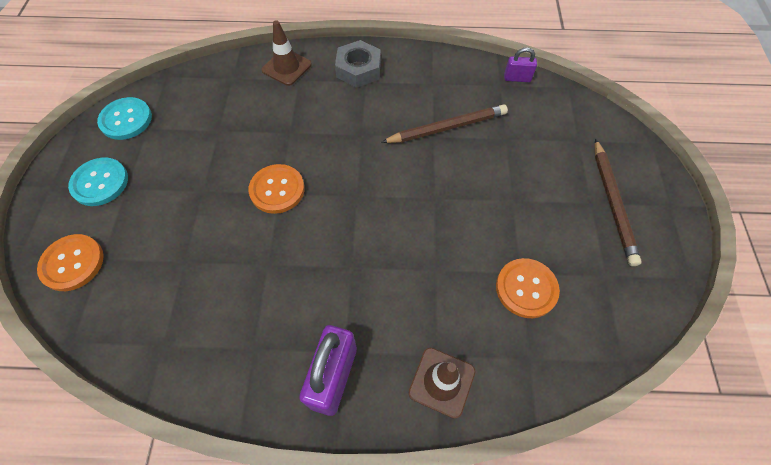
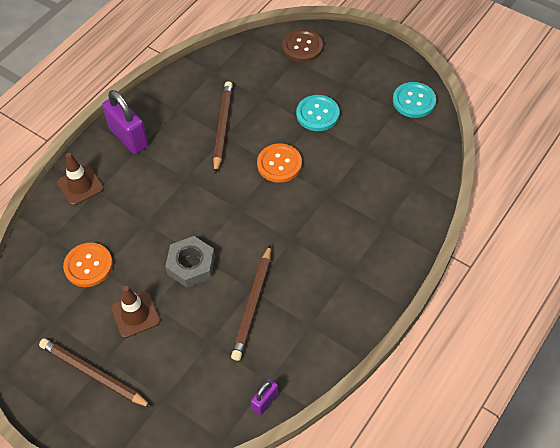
camera: 125 degrees right, 5 degrees down
(72, 263) = (302, 47): orange button -> brown button
(100, 183) = (360, 73): turquoise button -> turquoise button (317, 114)
(254, 274) = (223, 127): none -> brown pencil
(286, 67) = (406, 223): brown traffic cone -> brown traffic cone (135, 314)
(358, 69) = (367, 275): grey nut -> grey nut (191, 265)

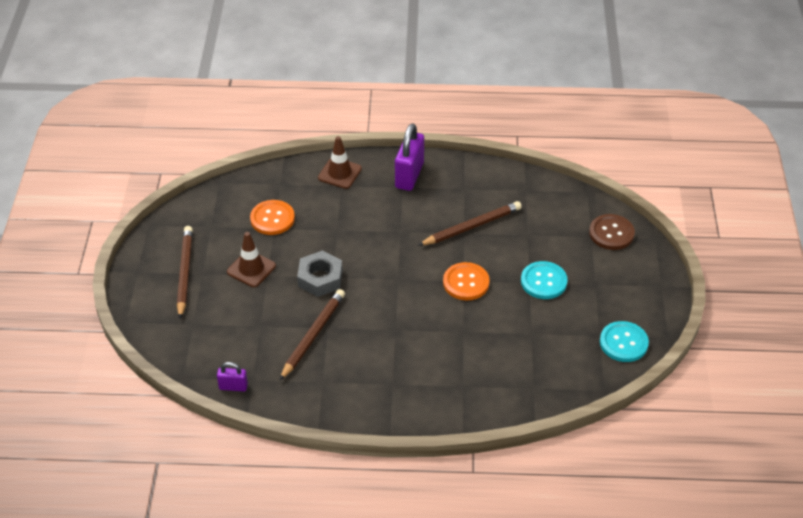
camera: 55 degrees right, 10 degrees down
(252, 305) = (313, 335): brown pencil -> brown pencil turned 135 degrees clockwise

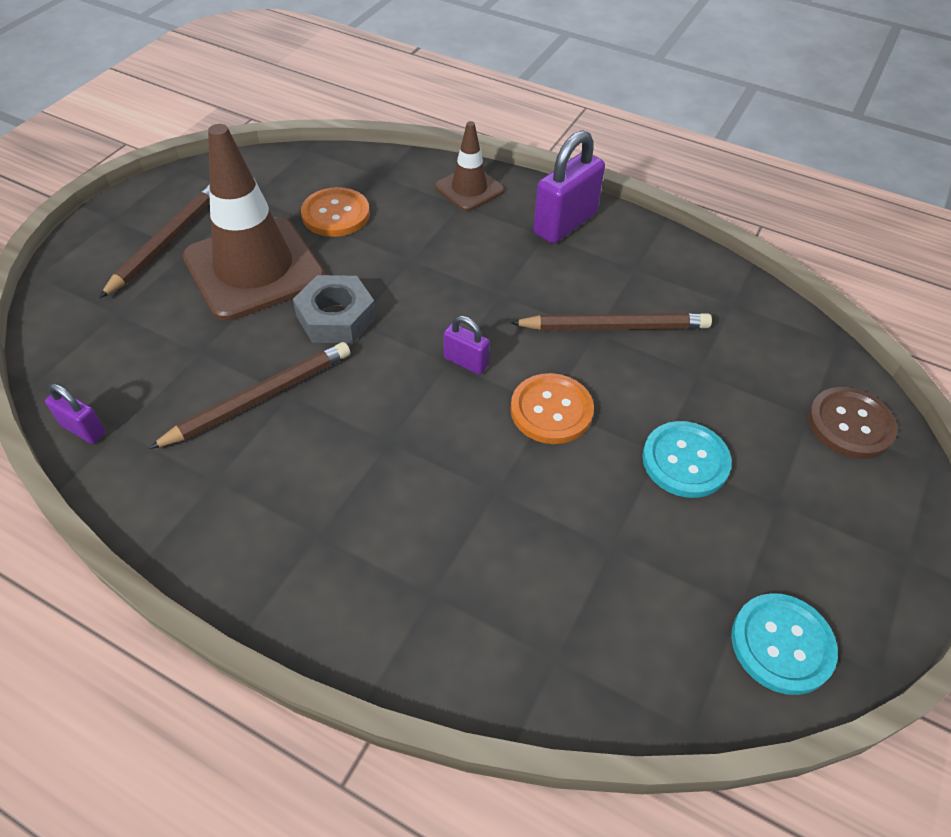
camera: 25 degrees right, 5 degrees up
(251, 269) = (254, 268): brown traffic cone -> brown traffic cone, size x1.94
(407, 275) = (466, 362): none -> purple padlock

